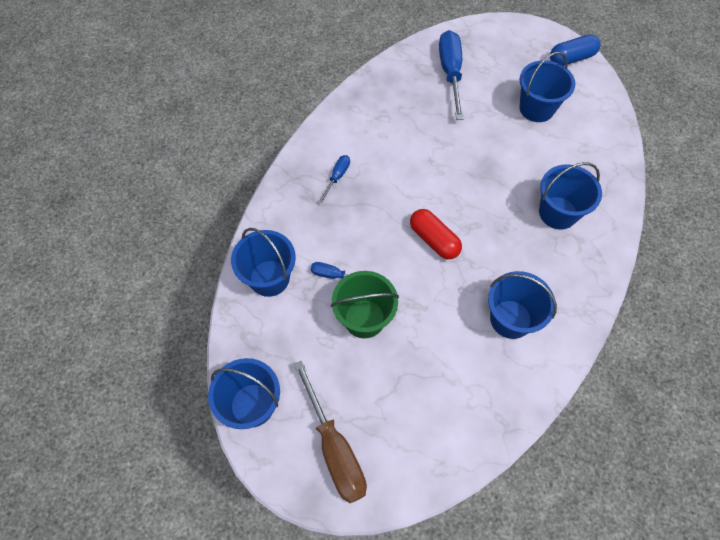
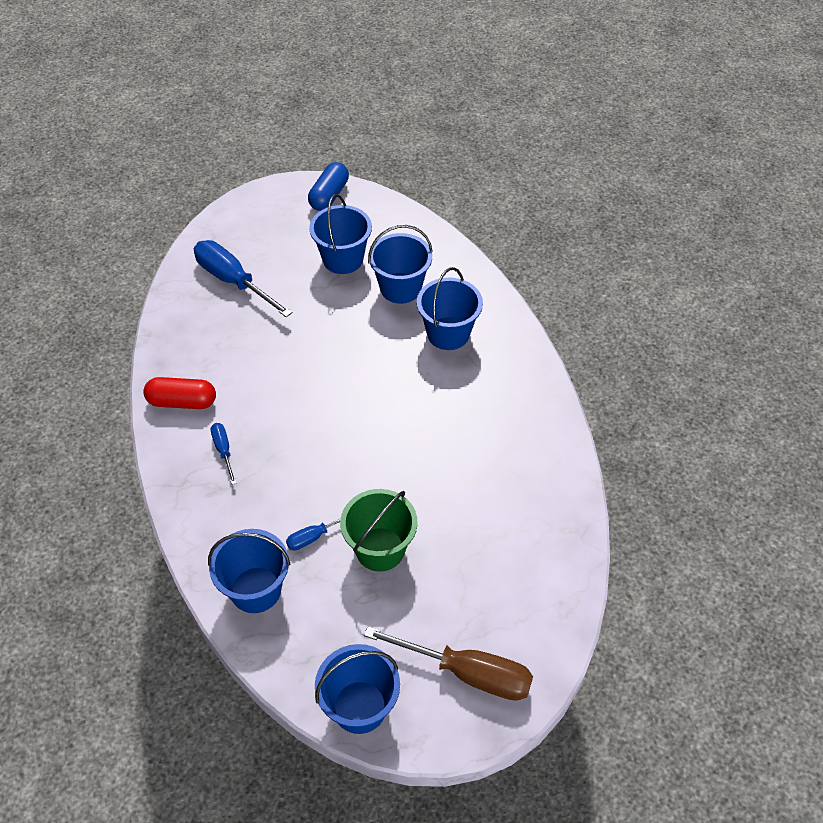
camera: 45 degrees left, 10 degrees down
(434, 240) = (370, 435): red capsule -> red capsule (182, 402)
(510, 319) = (497, 447): blue bucket -> blue bucket (400, 288)

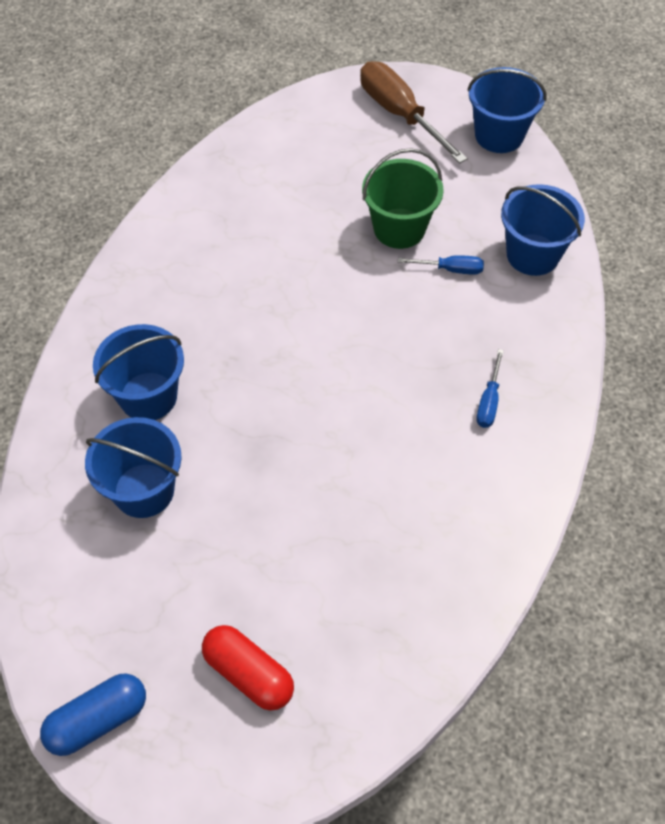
camera: 145 degrees left, 5 degrees up
(182, 402) = (504, 488): red capsule -> red capsule (249, 674)
(233, 281) = (339, 639): blue screwdriver -> none
(343, 259) = (174, 582): blue bucket -> none

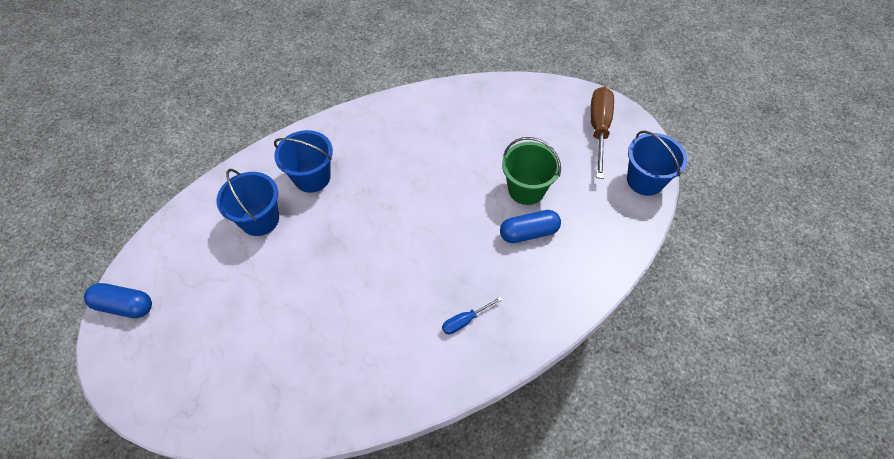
camera: 45 degrees right, 0 degrees up
(249, 674) = (199, 347): red capsule -> none
(450, 269) = (528, 233): blue screwdriver -> blue capsule
(532, 255) = (585, 262): blue bucket -> none

